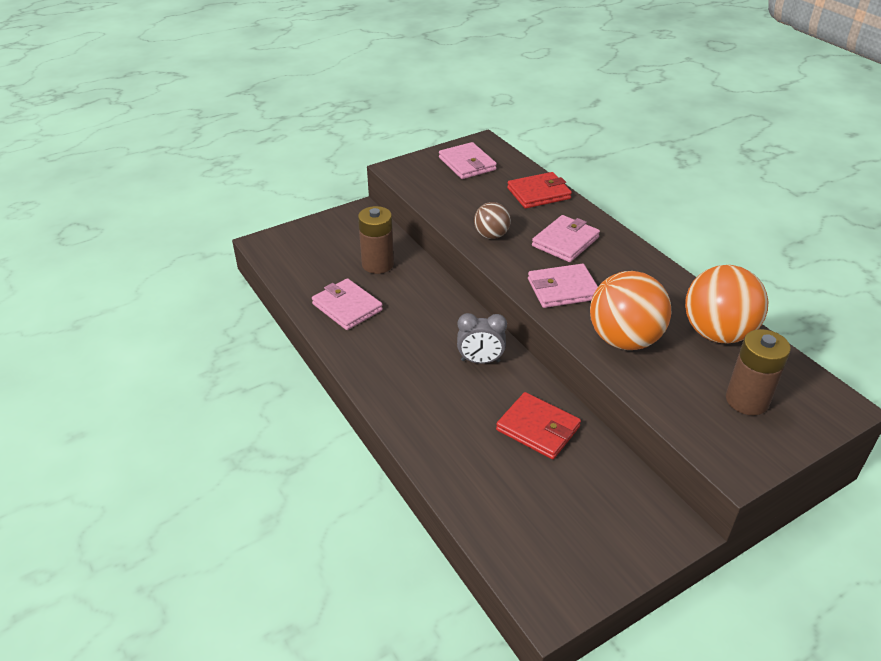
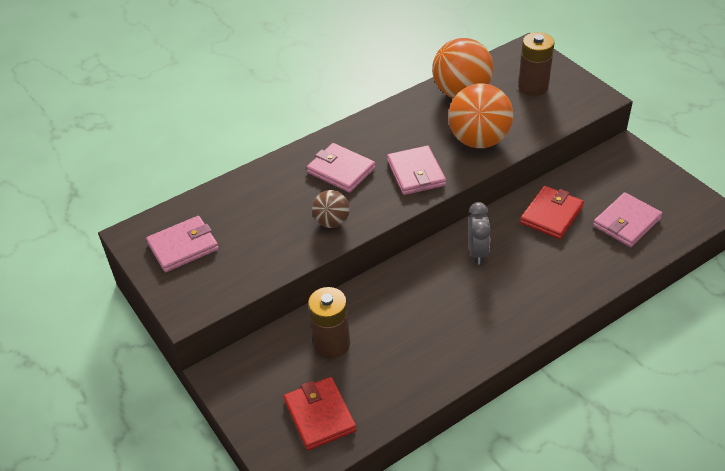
camera: 90 degrees left, 5 degrees up
(347, 307) = (411, 362): pink wallet -> pink wallet (626, 222)
(538, 193) = (252, 188): red wallet -> red wallet (319, 415)

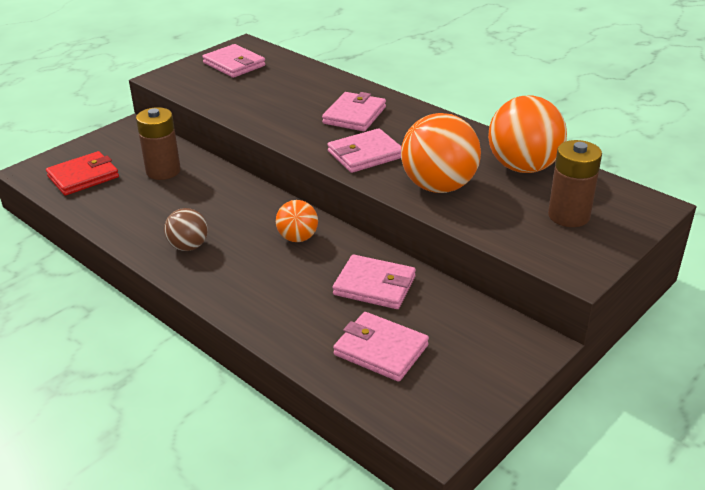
camera: 75 degrees right, 10 degrees down
(332, 222) = (279, 120): brown ball -> brown ball (188, 246)
(477, 252) = (297, 238): grey clock -> orange ball
(551, 215) = (374, 285): red wallet -> pink wallet

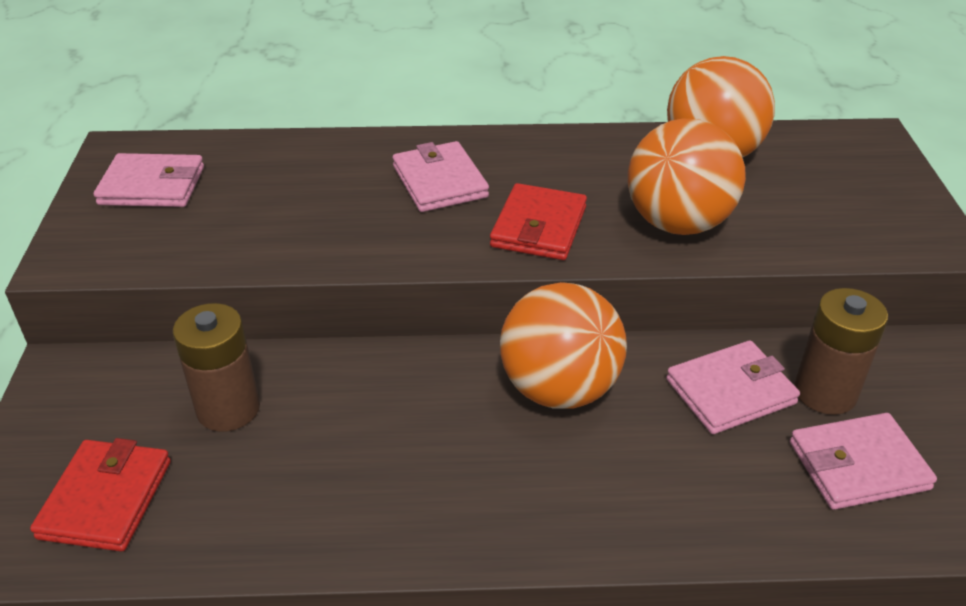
camera: 45 degrees left, 5 degrees up
(188, 246) = (448, 497): brown ball -> none
(297, 238) = (559, 389): orange ball -> orange ball, size x1.82
(365, 154) = (539, 227): pink wallet -> red wallet
(569, 216) = (836, 187): brown battery -> brown battery (825, 392)

